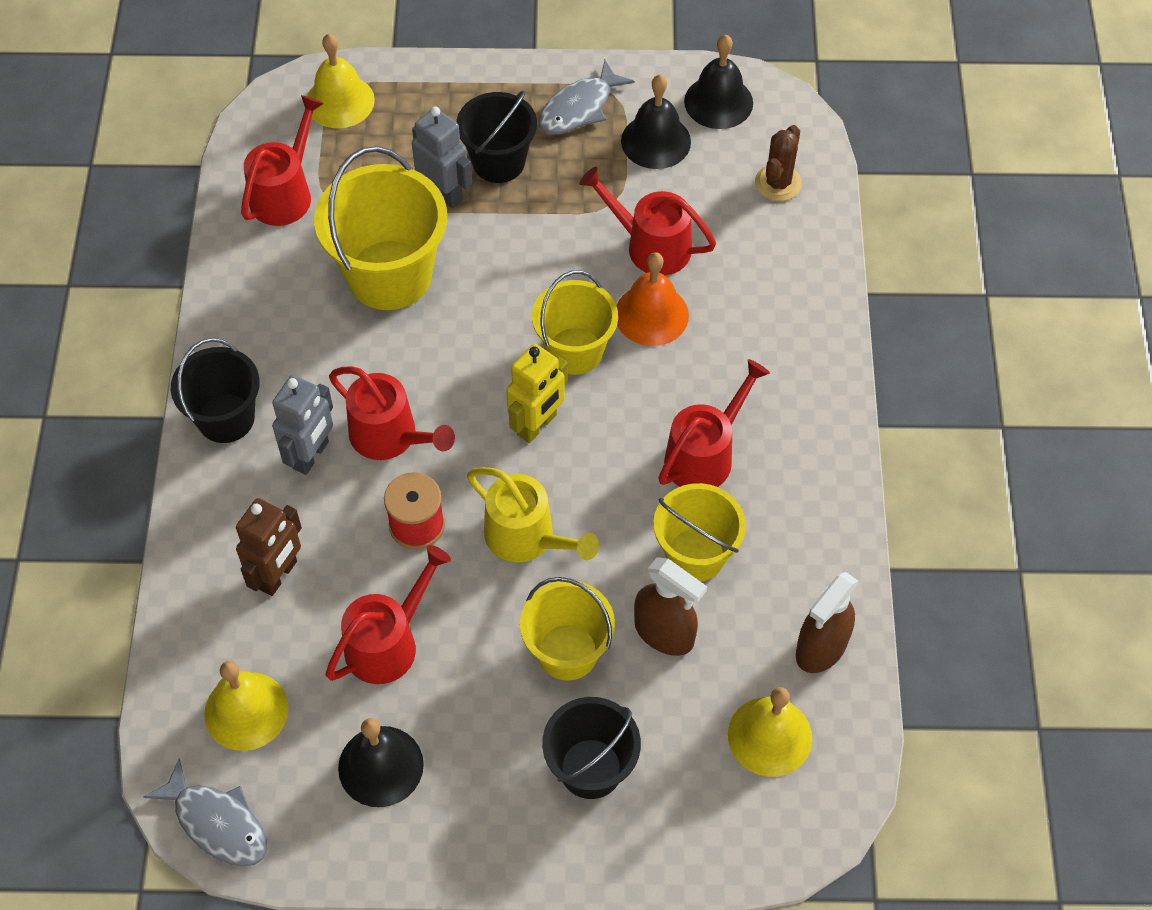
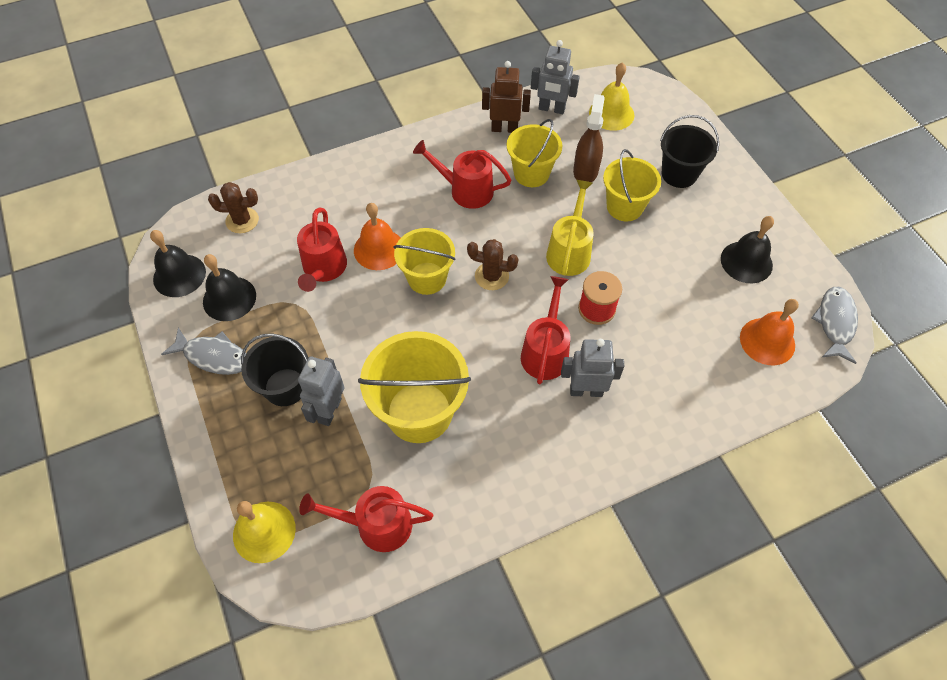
camera: 115 degrees left, 0 degrees up
(226, 418) = (590, 459): black bucket -> none
(246, 711) = (767, 341): yellow bell -> orange bell
(278, 575) = (677, 367): brown robot -> brown robot (504, 128)
(388, 643) = (678, 290): red watering can -> none
(537, 425) = (491, 276): yellow robot -> brown cactus
(821, 648) = (551, 109): brown spray bottle -> grey robot

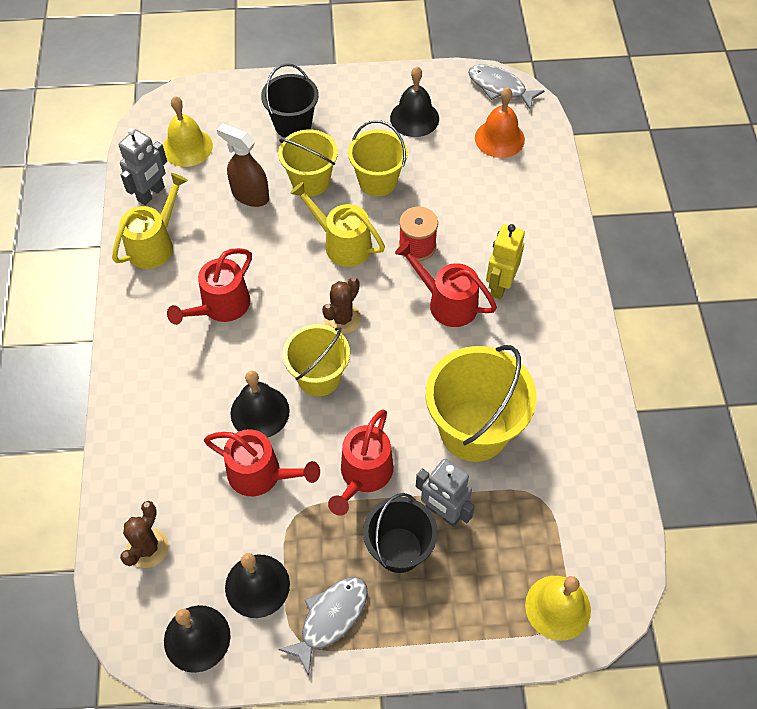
camera: 70 degrees left, 0 degrees up
(377, 525) = (580, 500): red watering can -> red watering can (364, 474)
(379, 249) = (260, 412): orange bell -> black bell
(504, 128) = (154, 244): brown robot -> yellow watering can
(531, 173) = (229, 241): yellow bucket -> yellow bucket (377, 181)
(586, 390) = (499, 286): grey robot -> yellow robot

